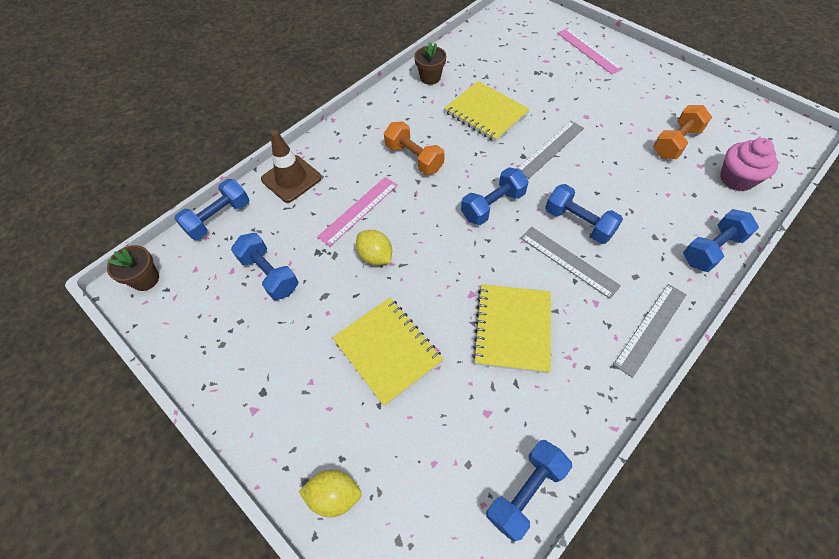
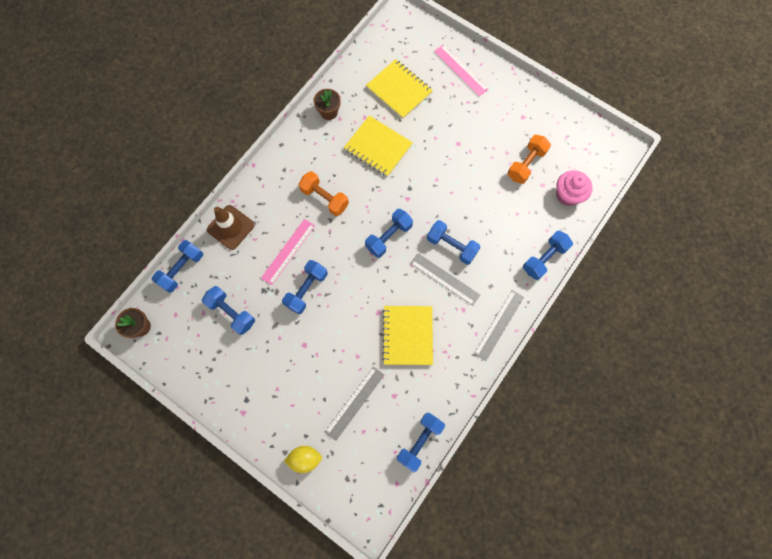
camera: 10 degrees left, 15 degrees up
(375, 256) = (306, 289): yellow lemon -> blue dumbbell
(387, 351) = (325, 361): yellow notebook -> yellow notebook (399, 90)
(550, 149) = (430, 179): grey ruler -> grey ruler (355, 403)

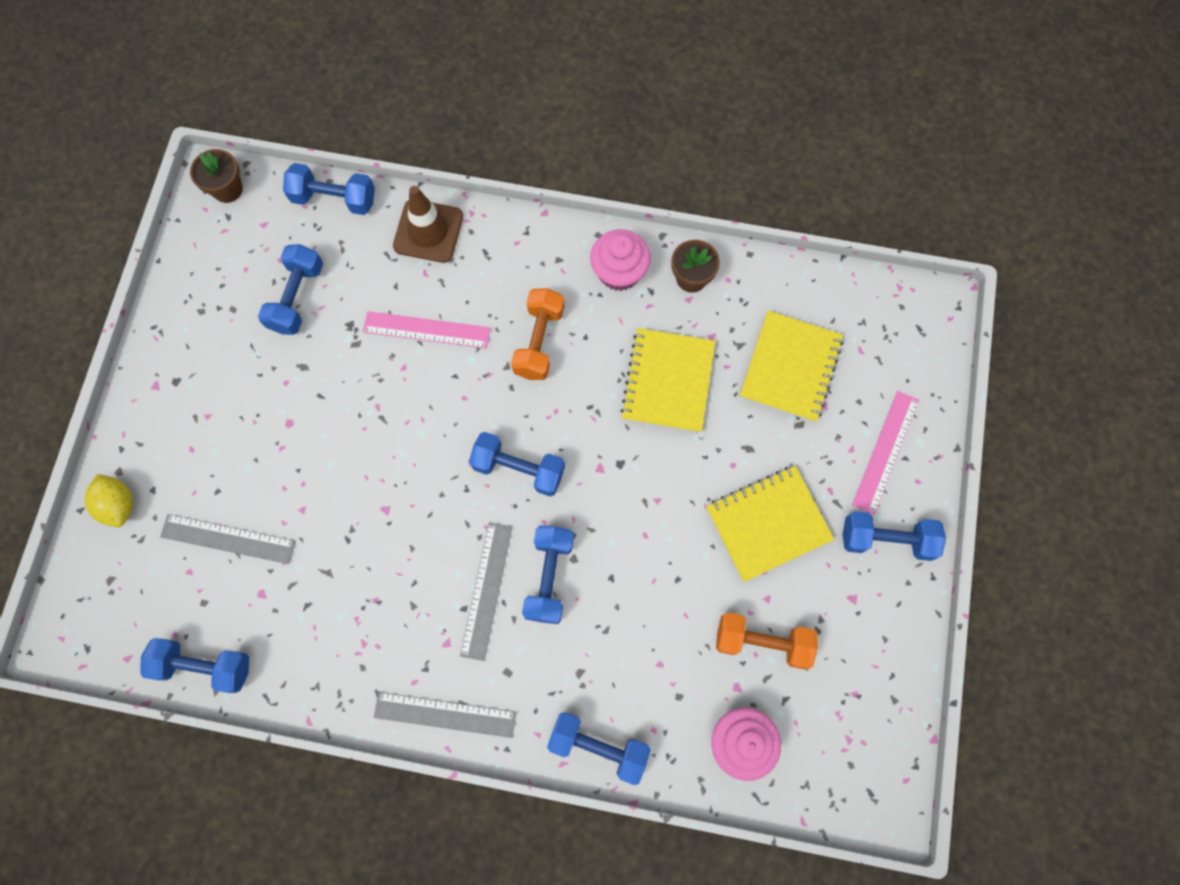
camera: 65 degrees right, 0 degrees up
(306, 289) = (377, 385): blue dumbbell -> blue dumbbell (886, 539)
(307, 144) = (619, 272): none -> pink cupcake
(407, 335) = (366, 572): yellow notebook -> yellow notebook (768, 524)

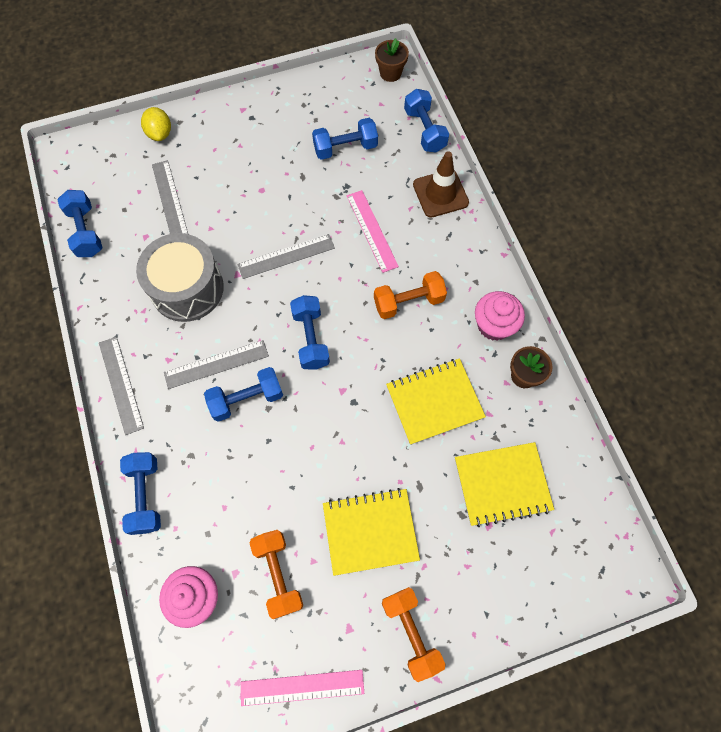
camera: 60 degrees right, 5 degrees down
(119, 504) = (160, 133): yellow lemon -> yellow lemon turned 45 degrees counterclockwise
(367, 577) = (187, 288): none -> grey drum
(398, 441) = (286, 256): none -> grey ruler
(768, 524) = (370, 531): yellow notebook -> yellow notebook turned 45 degrees counterclockwise
(885, 451) = (482, 595): pink ruler -> pink ruler (302, 687)
(886, 539) = (411, 632): blue dumbbell -> orange dumbbell

